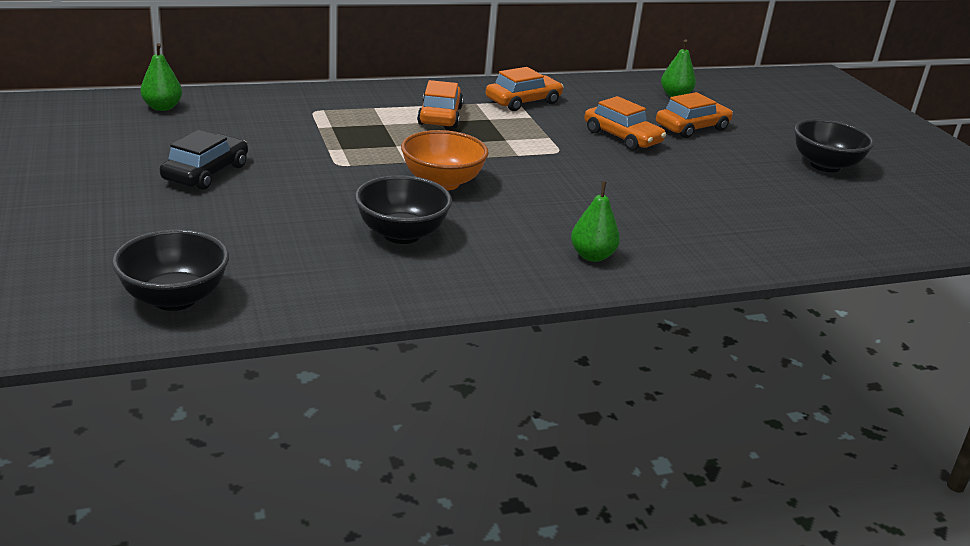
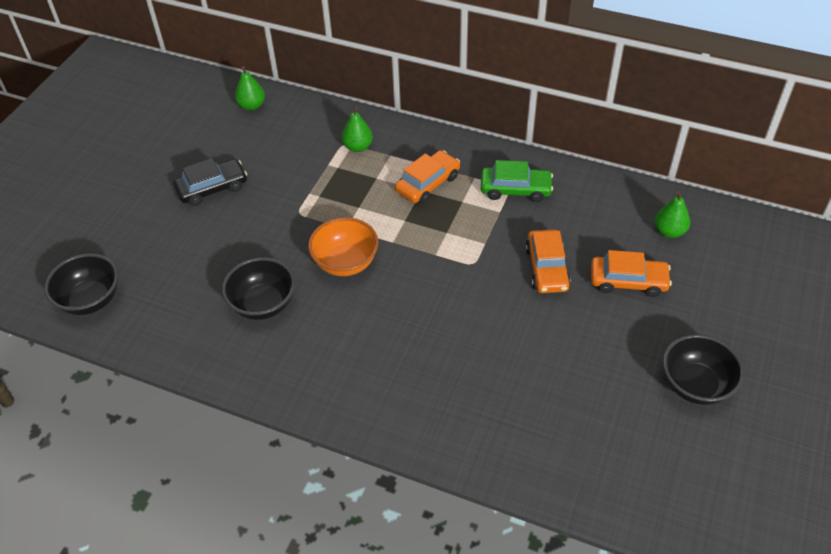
camera: 45 degrees right, 20 degrees up
(523, 101) = (515, 189): orange car -> green car
(592, 256) = (360, 389): green pear -> green pear (358, 147)

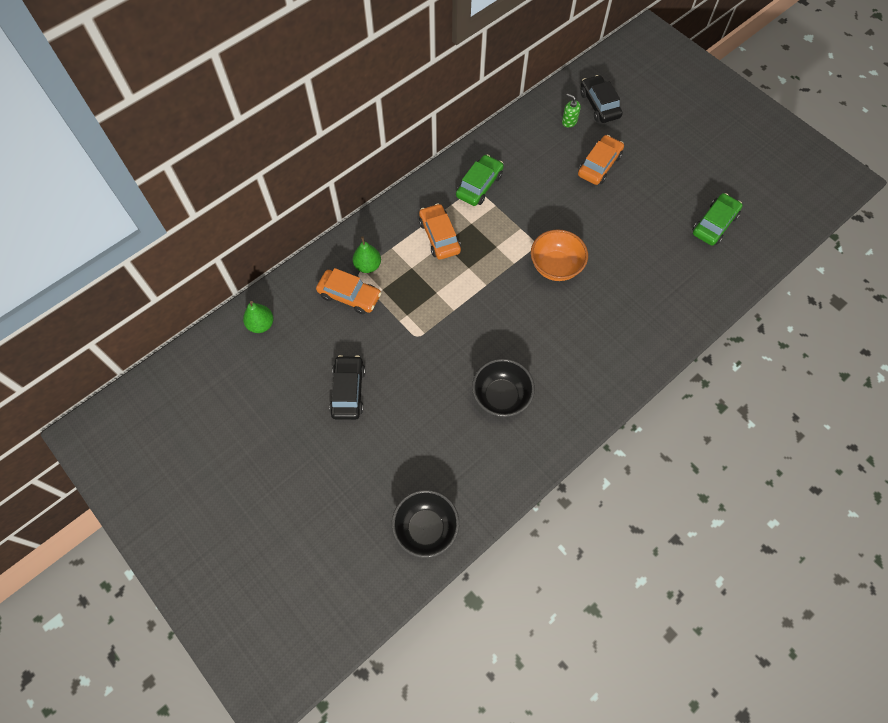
camera: 65 degrees left, 15 degrees up
(345, 263) = (489, 324): orange bowl -> orange bowl (555, 266)
(546, 268) = (563, 203): orange car -> orange car (349, 295)
(632, 431) = (714, 224): none -> green car
(669, 231) = (569, 121): green pear -> green soap dispenser
(695, 385) = (696, 175): black bowl -> none
(719, 250) = (599, 105): none -> black car

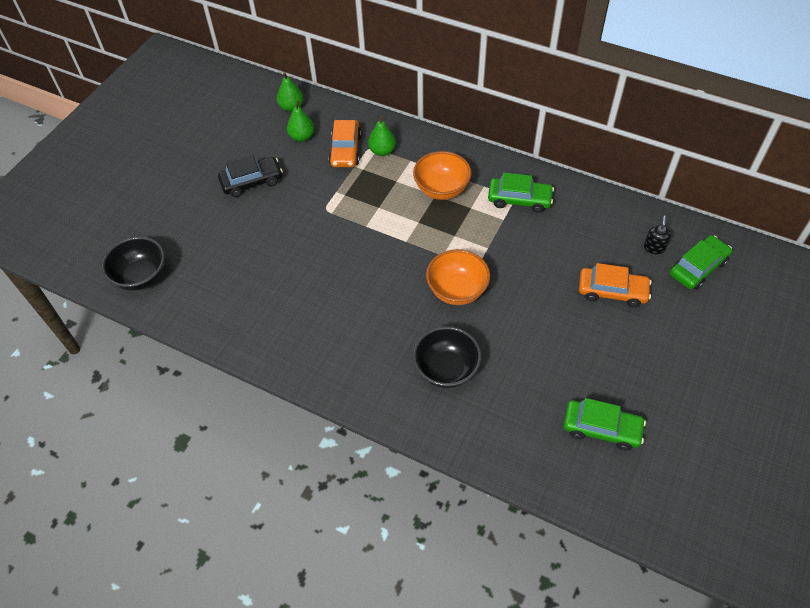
camera: 70 degrees right, 10 degrees down
(310, 328) = (302, 137): none -> green pear
(439, 236) = (441, 189): orange car -> orange bowl
(501, 396) = (289, 291): black bowl -> black bowl (446, 369)
(569, 121) = (654, 247): green soap dispenser -> black soap dispenser
(599, 105) = (698, 268): black car -> green car

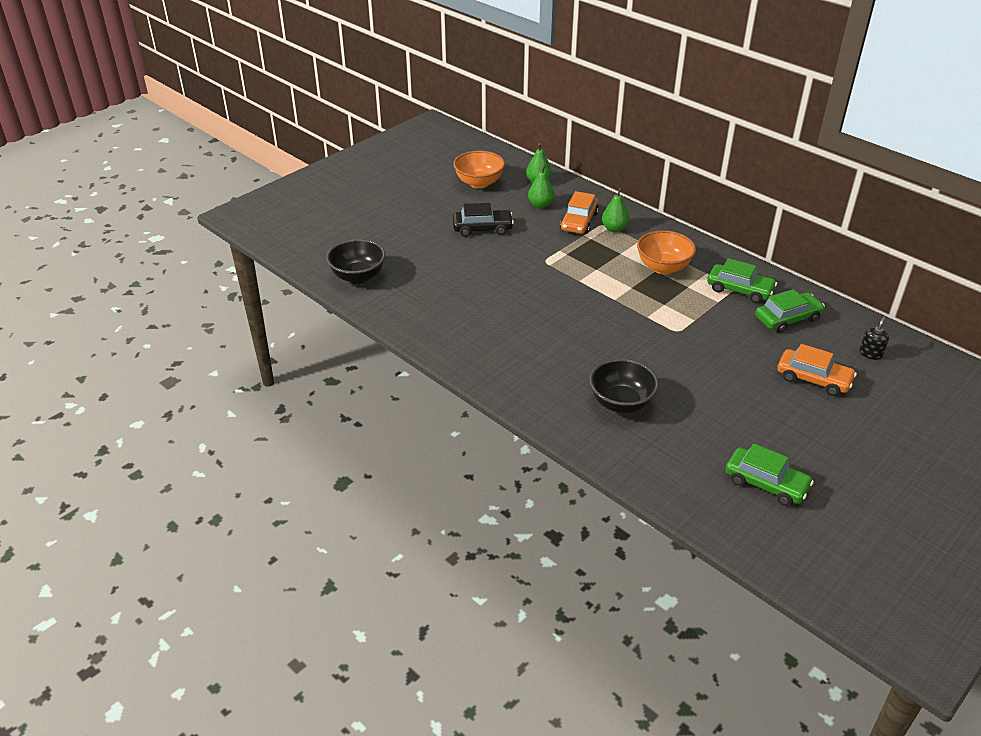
camera: 15 degrees right, 15 degrees down
(457, 290) = (652, 346): orange bowl -> orange bowl (479, 183)
(698, 268) = (913, 379): green car -> green car (787, 319)

